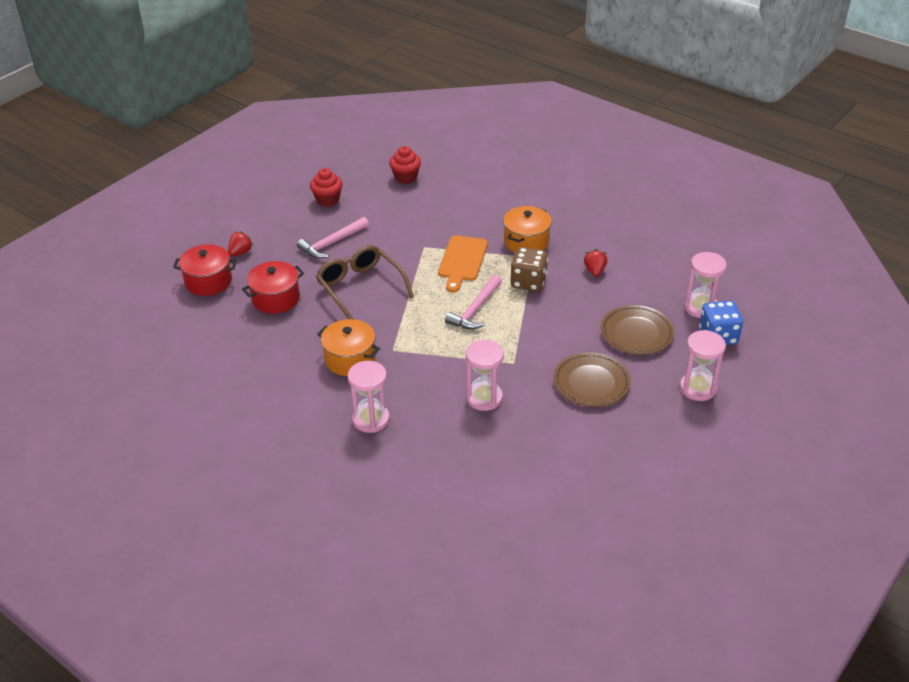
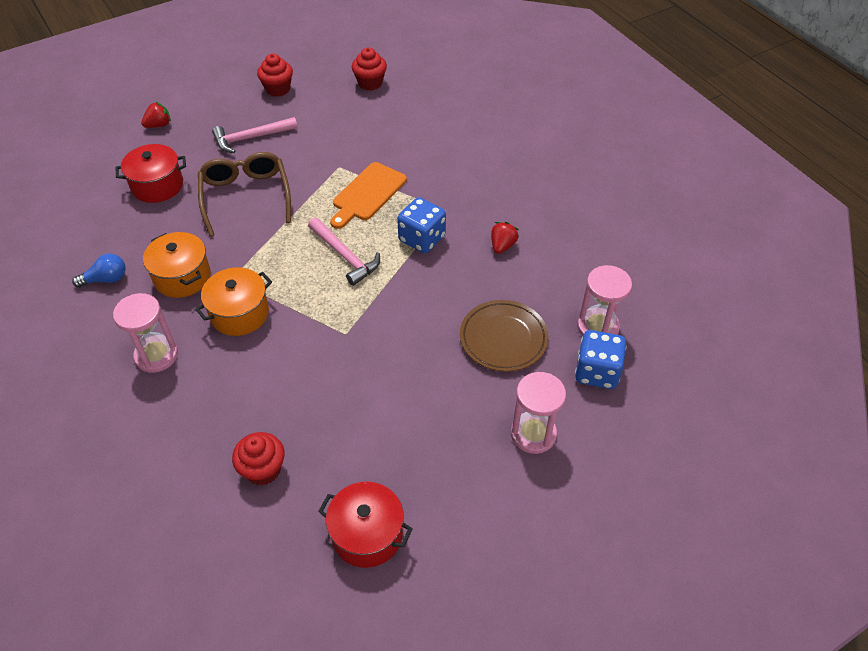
camera: 20 degrees right, 10 degrees up
(208, 281) = (109, 149): red pot -> red pot (367, 534)
(284, 378) = (106, 279): none -> blue light bulb
(475, 310) = (345, 256): pink hammer -> pink hammer turned 90 degrees counterclockwise
(484, 398) = (287, 367): pink hourglass -> none
(514, 469) = (263, 469): none -> red cupcake
(526, 242) = (449, 189): orange pot -> orange pot (239, 313)
(528, 282) = (422, 239): brown dice -> blue dice
(591, 383) = (414, 387): brown plate -> none

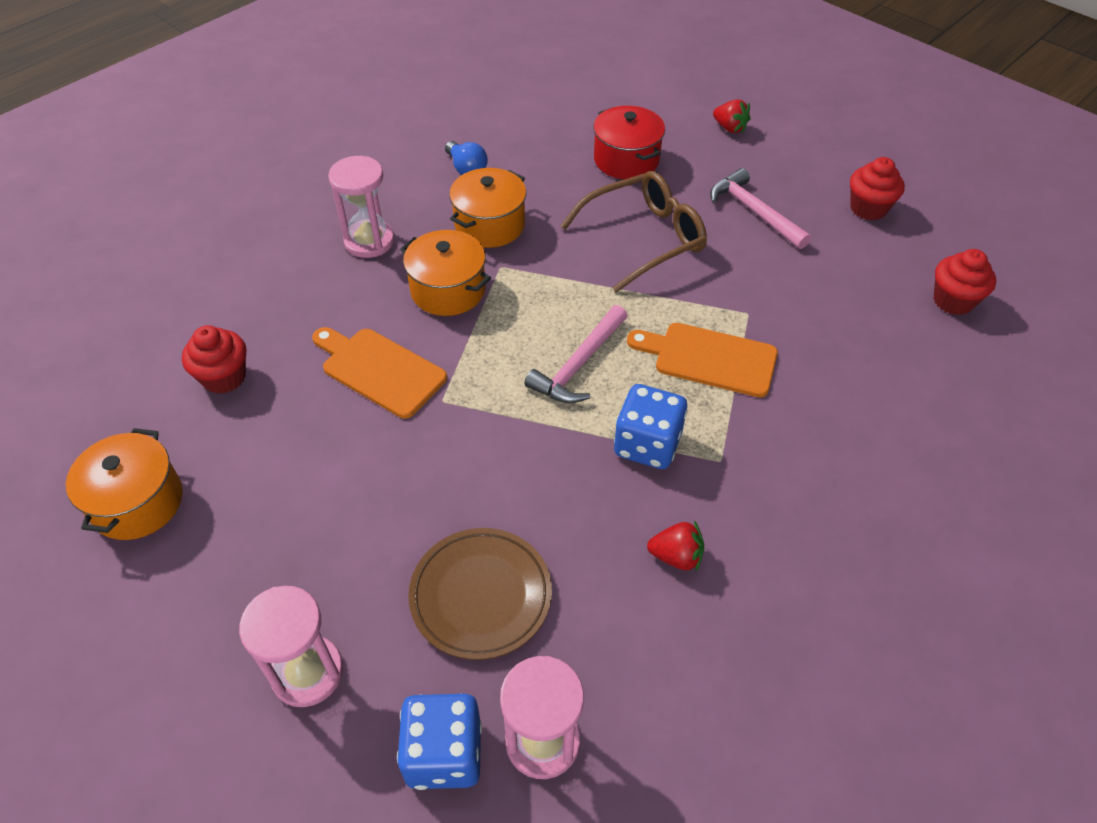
camera: 75 degrees right, 0 degrees up
(301, 366) = (379, 370): none -> orange cutting board
(367, 534) = (137, 502): red pot -> orange pot

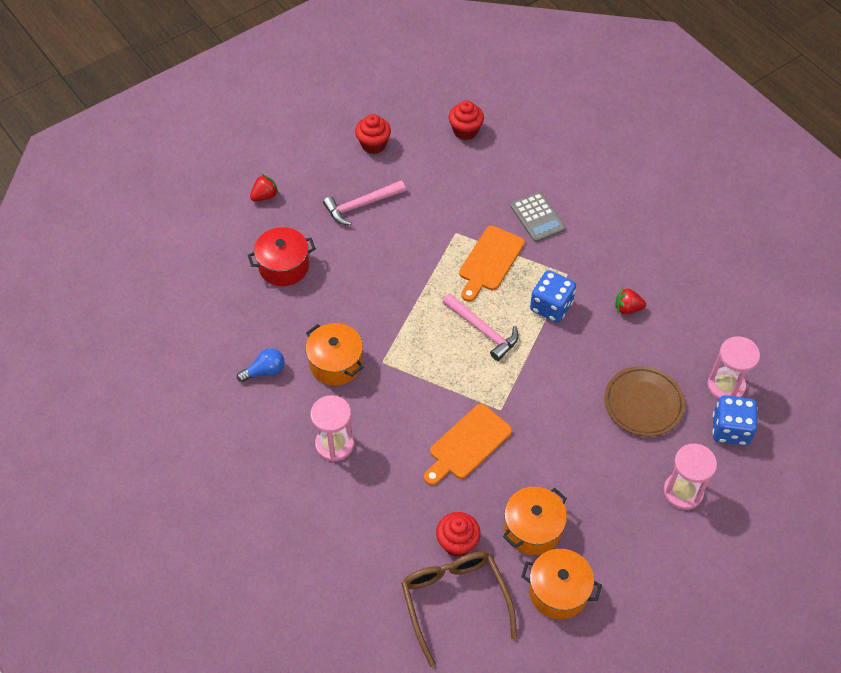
camera: 80 degrees left, 5 degrees up
(448, 290) = (399, 397): orange pot -> orange pot (532, 528)
(644, 238) = (373, 273): brown glasses -> brown glasses (455, 601)
(676, 556) = (627, 308): red strawberry -> red strawberry turned 105 degrees counterclockwise
(822, 409) = (537, 217): none -> grey calculator

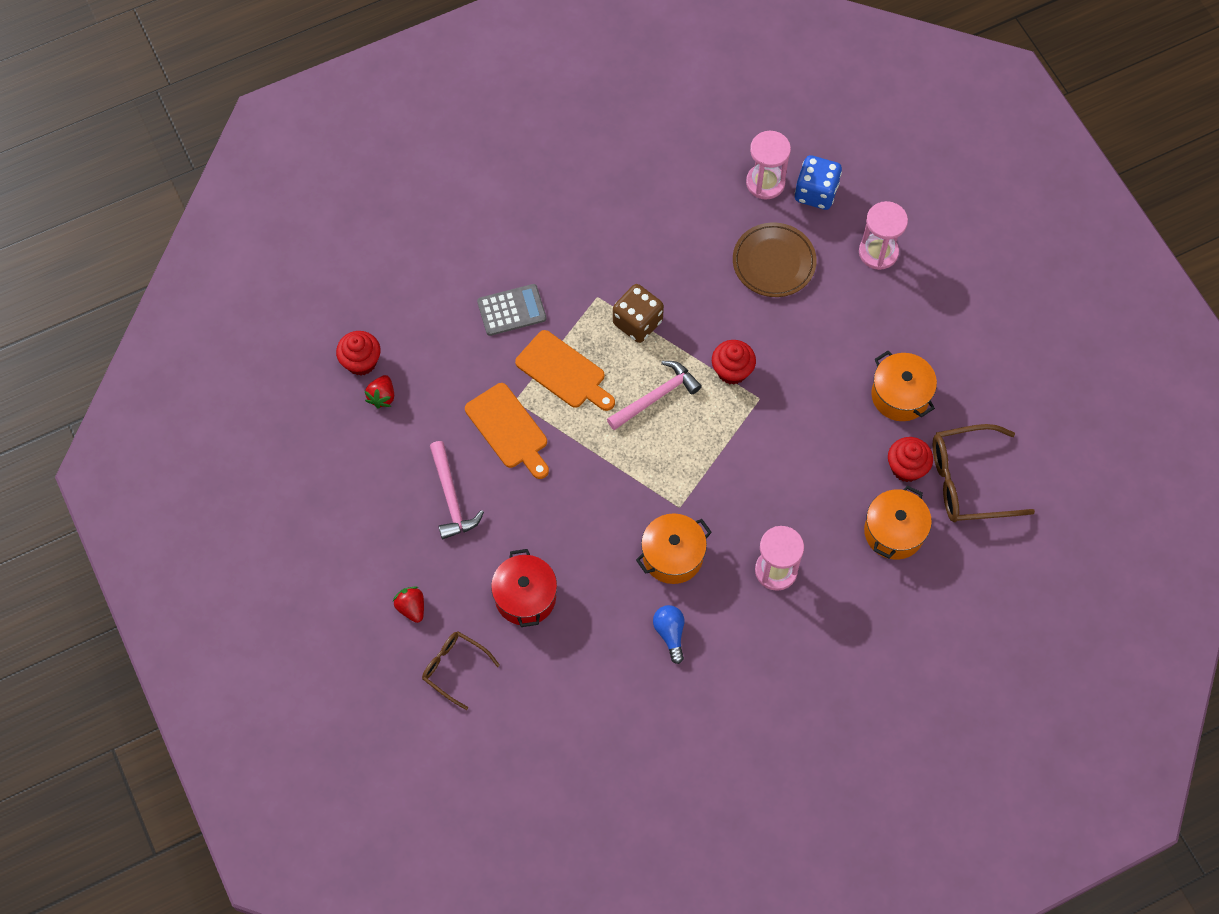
camera: 80 degrees left, 10 degrees up
(218, 231) = (454, 668): none -> brown glasses
(373, 144) = (357, 470): red cupcake -> red cupcake (732, 371)
(467, 444) = (796, 438): orange cutting board -> orange cutting board (509, 429)
(551, 306) = (637, 322): blue dice -> brown dice
(558, 591) = (969, 386): orange pot -> orange pot (894, 532)
(627, 308) = (654, 248): red strawberry -> red strawberry (382, 397)

